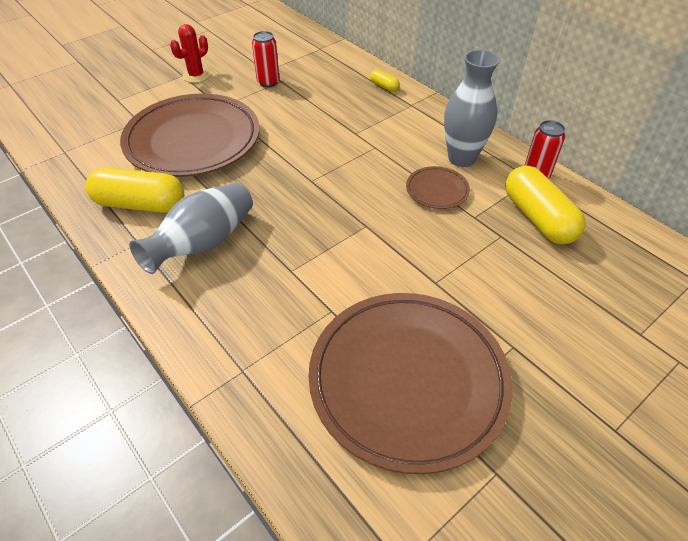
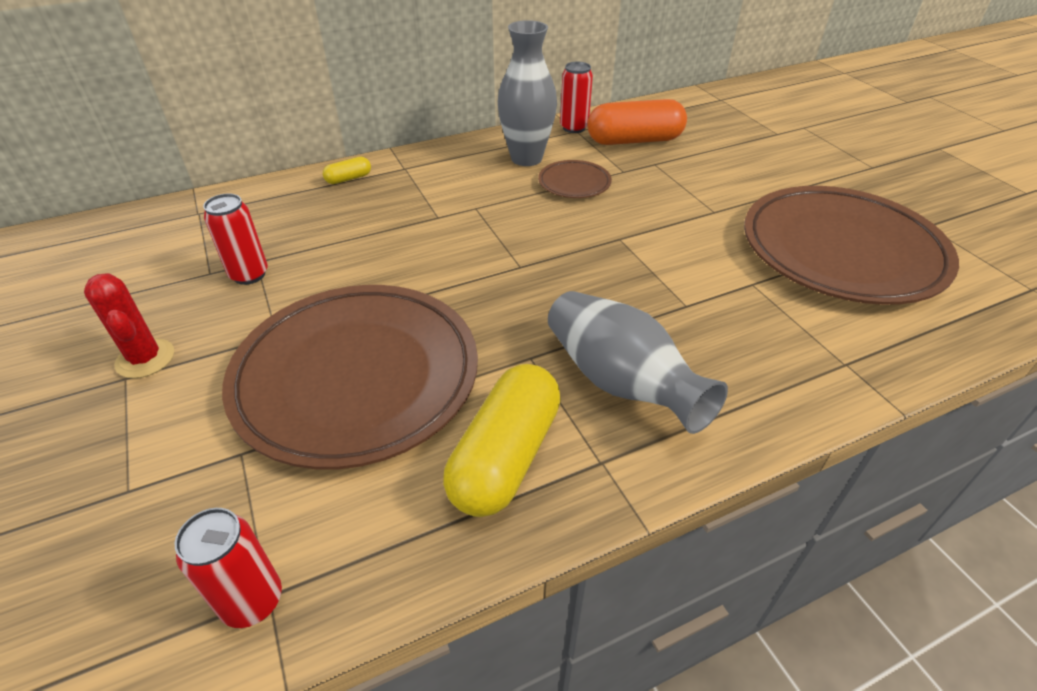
camera: 75 degrees left, 5 degrees down
(62, 148) = (252, 601): none -> red can
(538, 218) = (634, 140): yellow capsule -> orange capsule

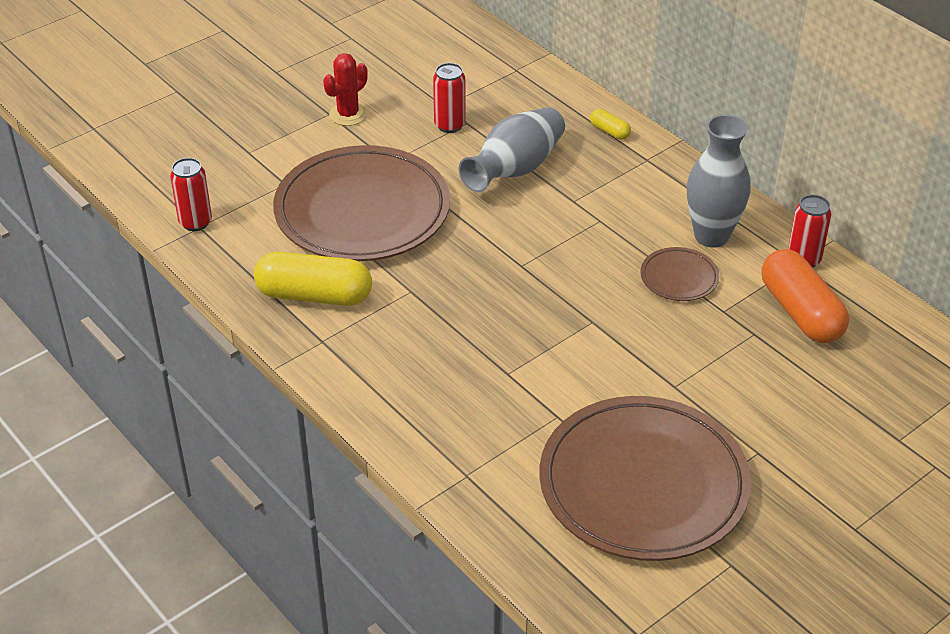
camera: 75 degrees right, 0 degrees up
(620, 382) = (400, 342): grey vase -> grey vase (515, 169)

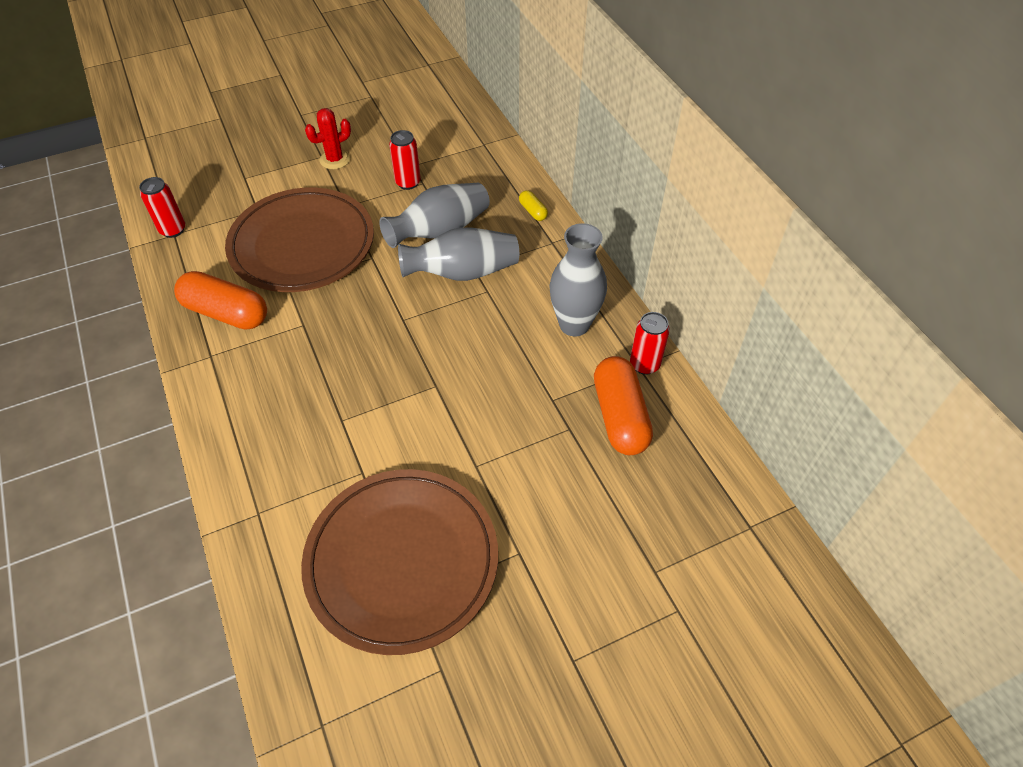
camera: 15 degrees right, 10 degrees up
(314, 296) = (226, 313): yellow capsule -> orange capsule
(564, 207) = (463, 272): none -> grey vase
(679, 278) = (528, 359): brown plate -> none

